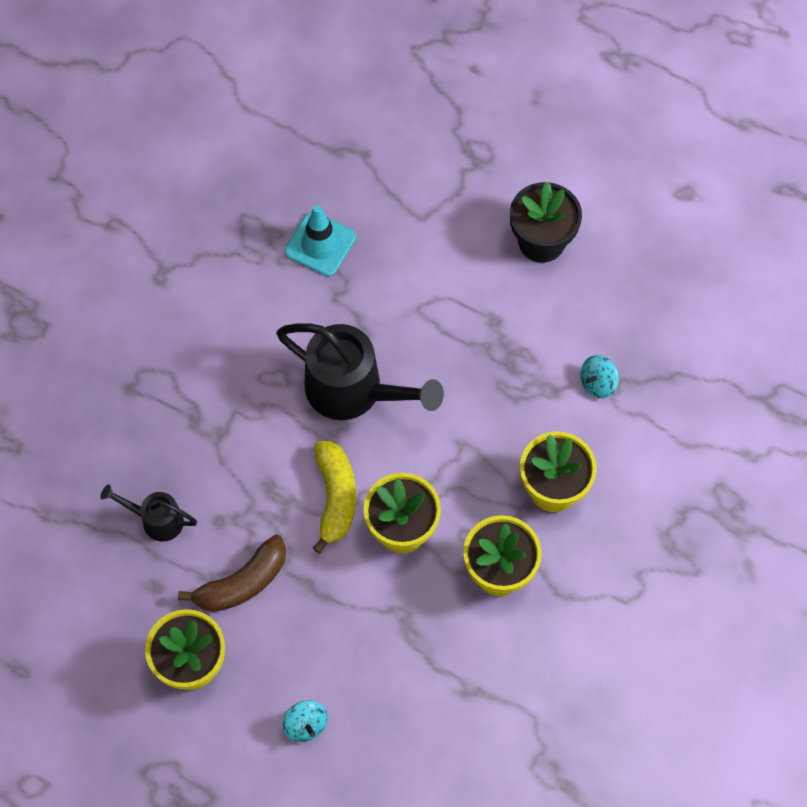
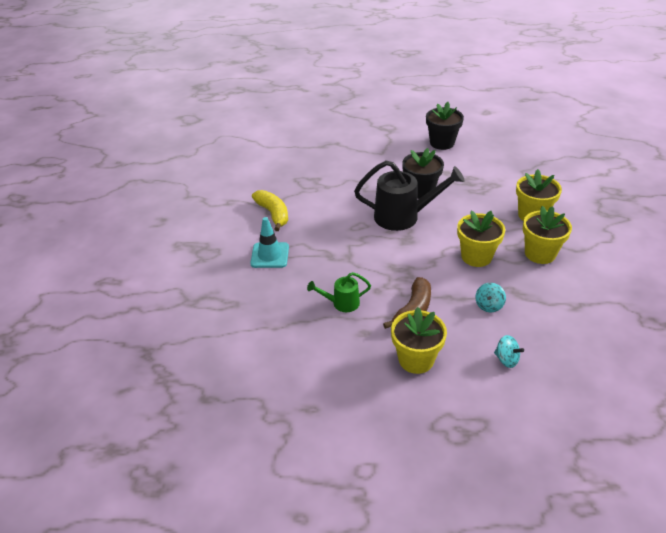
camera: 25 degrees left, 25 degrees down
(156, 520) = (341, 303): black watering can -> green watering can
(320, 244) = (341, 175): turquoise traffic cone -> turquoise traffic cone (270, 255)
(335, 497) = (431, 257): yellow banana -> yellow banana (273, 214)
(421, 345) = (420, 191): none -> black flower pot
(598, 383) = (513, 175): turquoise spinning top -> turquoise spinning top (489, 305)

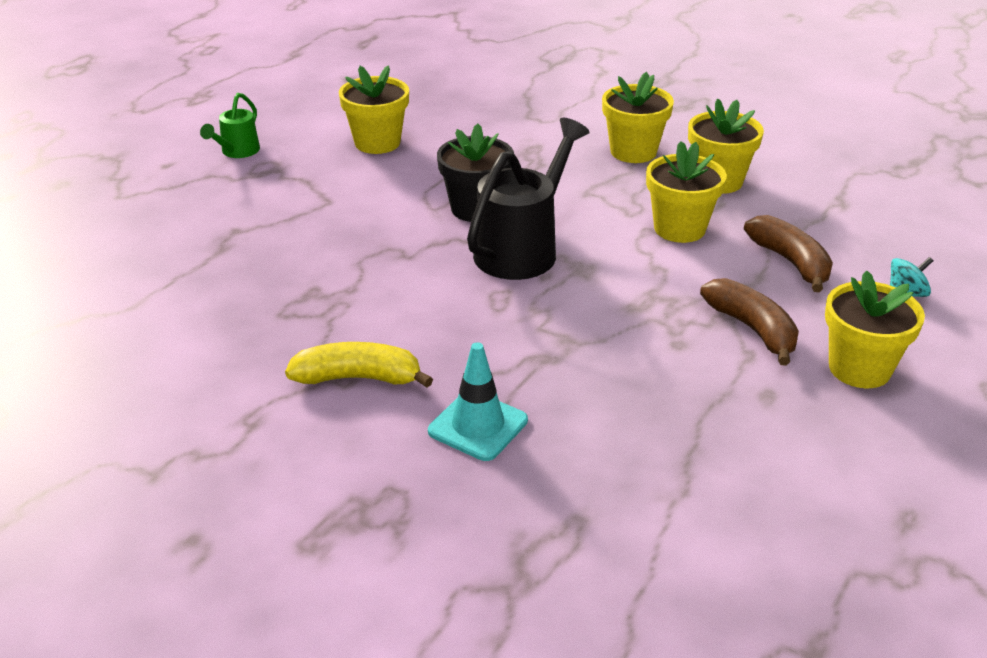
camera: 60 degrees left, 5 degrees down
(341, 303) = (680, 391): green watering can -> green watering can (237, 152)
(442, 143) = (377, 143): black flower pot -> yellow flower pot
(489, 305) = (790, 262): turquoise spinning top -> brown banana

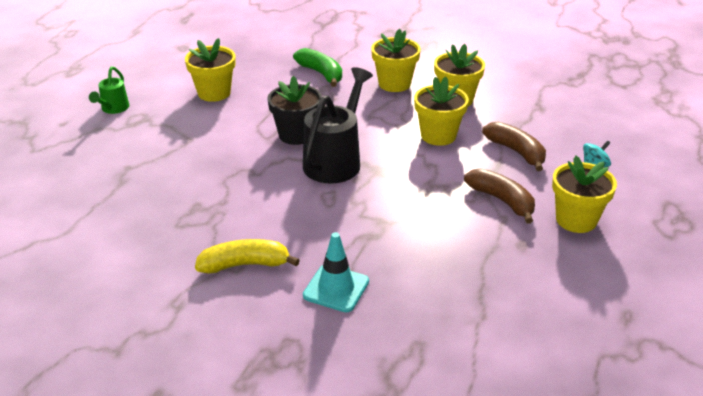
camera: 10 degrees left, 0 degrees up
(532, 129) = (321, 73): none -> green banana

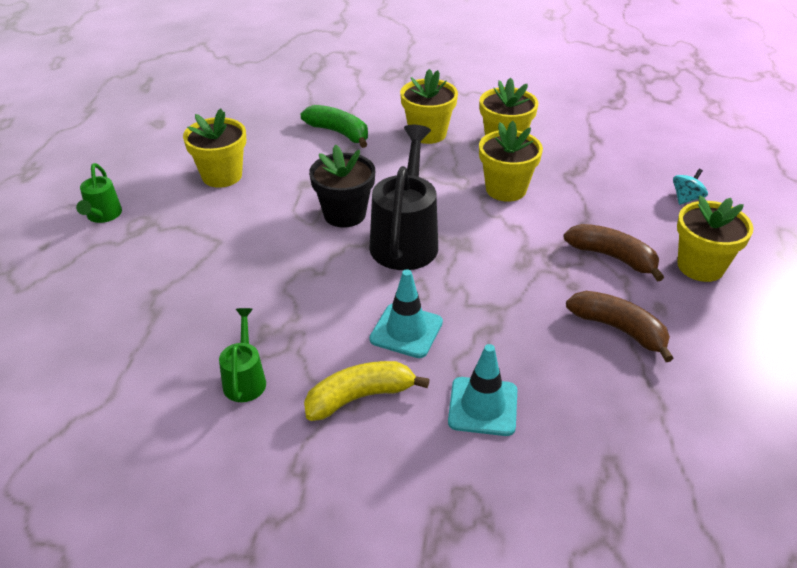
camera: 15 degrees left, 5 degrees up
(166, 237) = (245, 379): none -> green watering can
(303, 226) = (406, 331): none -> turquoise traffic cone
(516, 152) = (598, 195): brown banana -> brown banana (619, 329)

